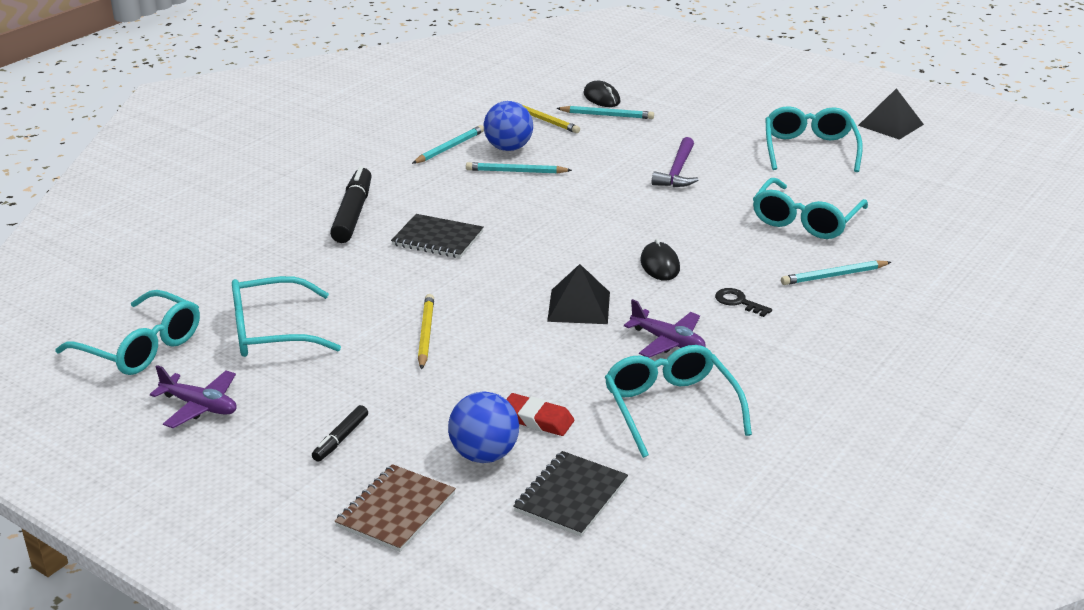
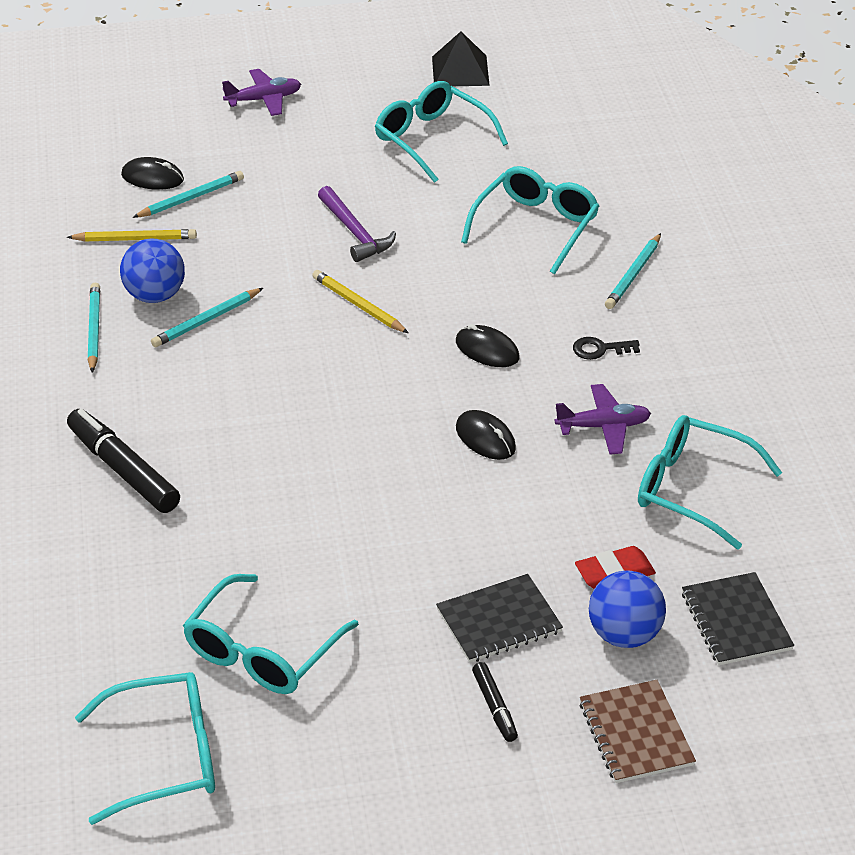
camera: 45 degrees left, 10 degrees up
(200, 406) = (325, 770): purple plane -> purple plane (264, 100)
(425, 334) = (402, 555): yellow pencil -> yellow pencil (358, 305)
(437, 238) = (252, 446): black notebook -> black notebook (499, 621)
(579, 306) = (485, 438): black pyramid -> black mouse
(805, 220) = (536, 227): turquoise glasses -> turquoise glasses turned 135 degrees counterclockwise

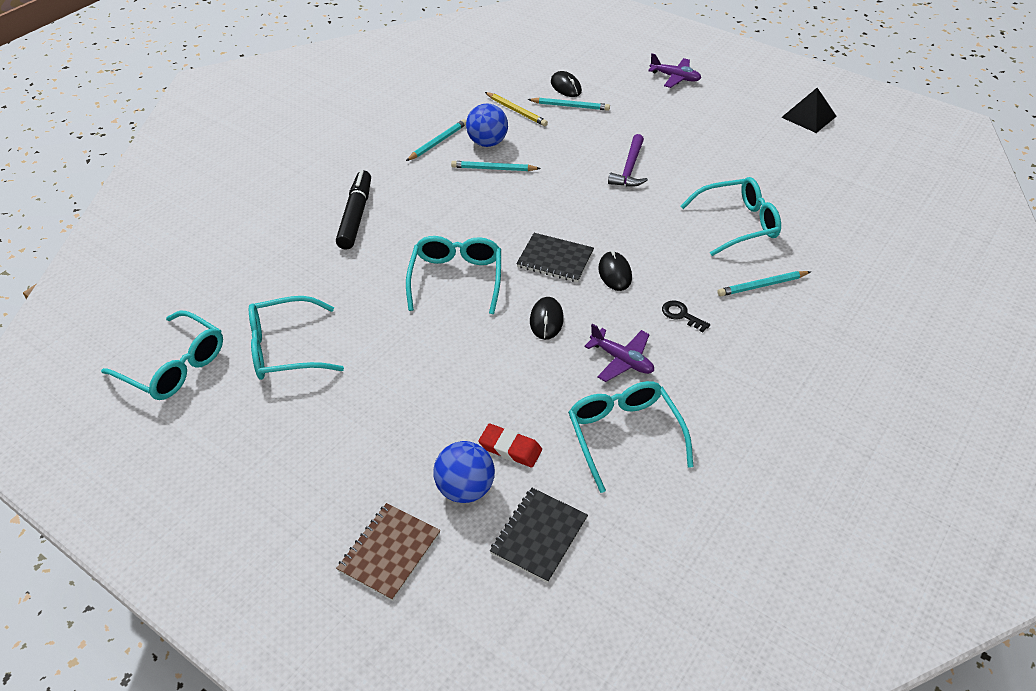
camera: 45 degrees right, 5 degrees up
(358, 305) = (578, 206): yellow pencil -> none
(432, 139) = (741, 144): turquoise glasses -> turquoise glasses (456, 279)
(495, 707) = (343, 470): black marker -> none
(499, 621) = (412, 425): black notebook -> black notebook (555, 259)

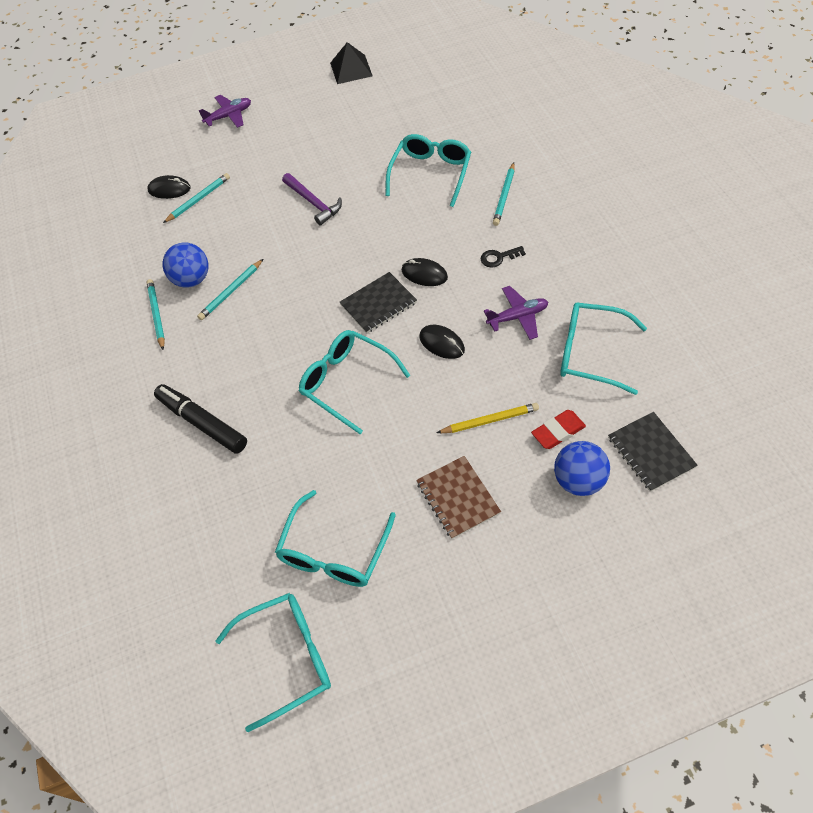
camera: 50 degrees left, 10 degrees up
(389, 552) = (610, 561): brown notebook -> brown notebook (458, 498)
(516, 111) = (168, 238): yellow pencil -> yellow pencil (490, 420)

